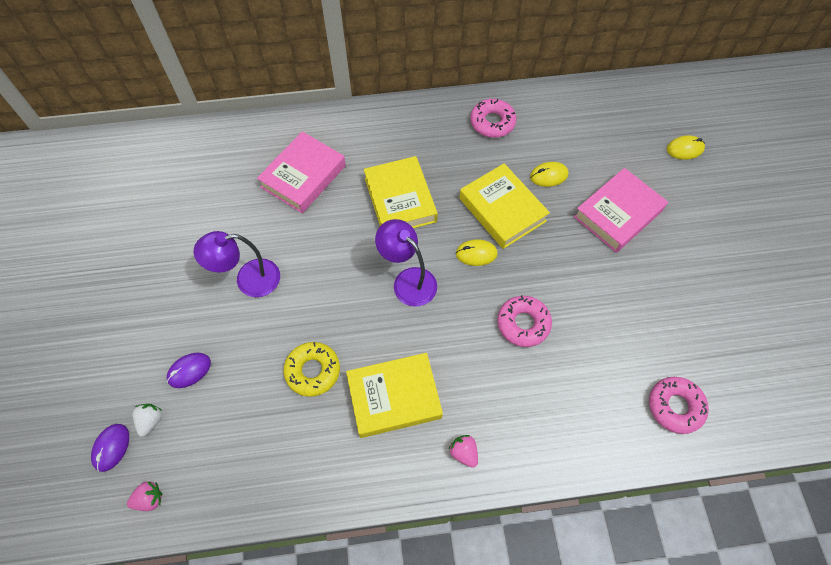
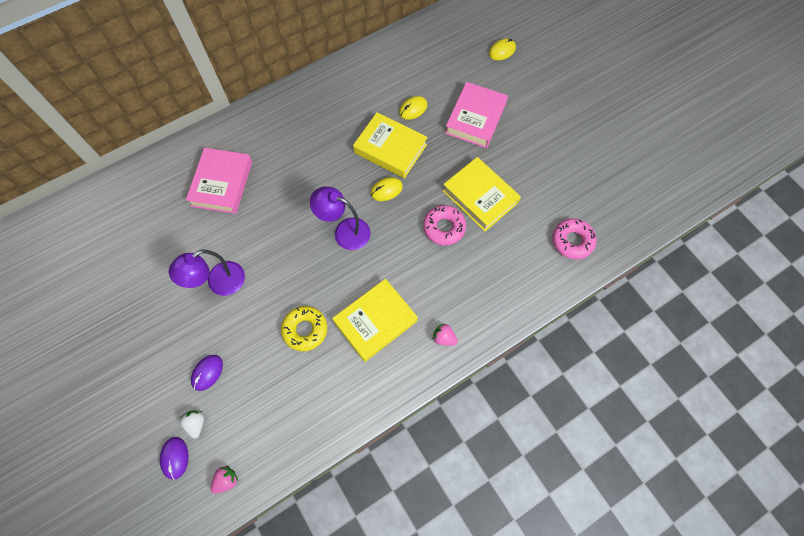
camera: 25 degrees left, 5 degrees up
(400, 200) = (309, 172): yellow book -> yellow book (480, 197)
(492, 122) = (352, 83): pink donut -> none

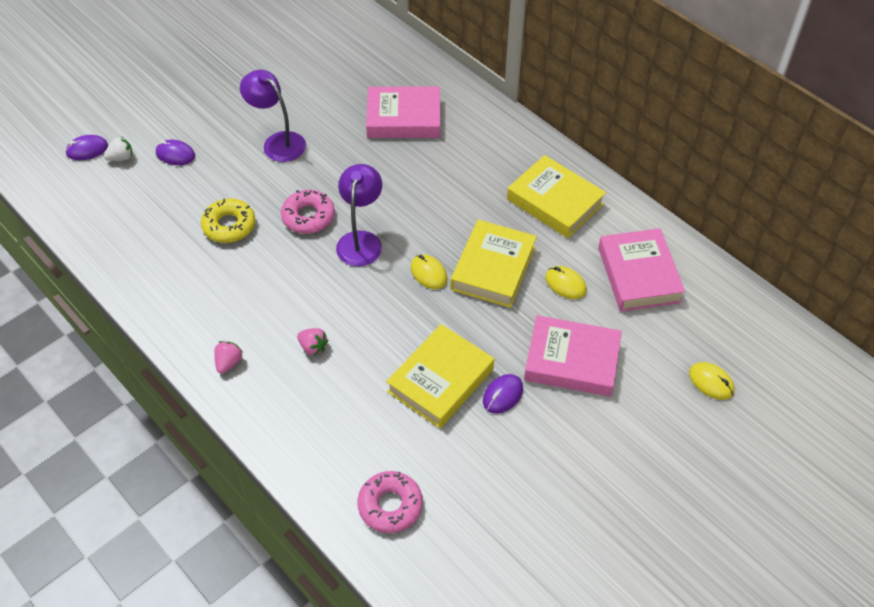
camera: 80 degrees right, 15 degrees down
(226, 480) = (63, 193): pink strawberry -> pink strawberry (313, 347)
(375, 321) = (245, 290): yellow book -> yellow book (555, 202)
(413, 67) = (639, 275): none -> pink book
(444, 227) = (384, 344): pink donut -> pink donut (308, 217)
(496, 162) = (502, 395): none -> purple mouse

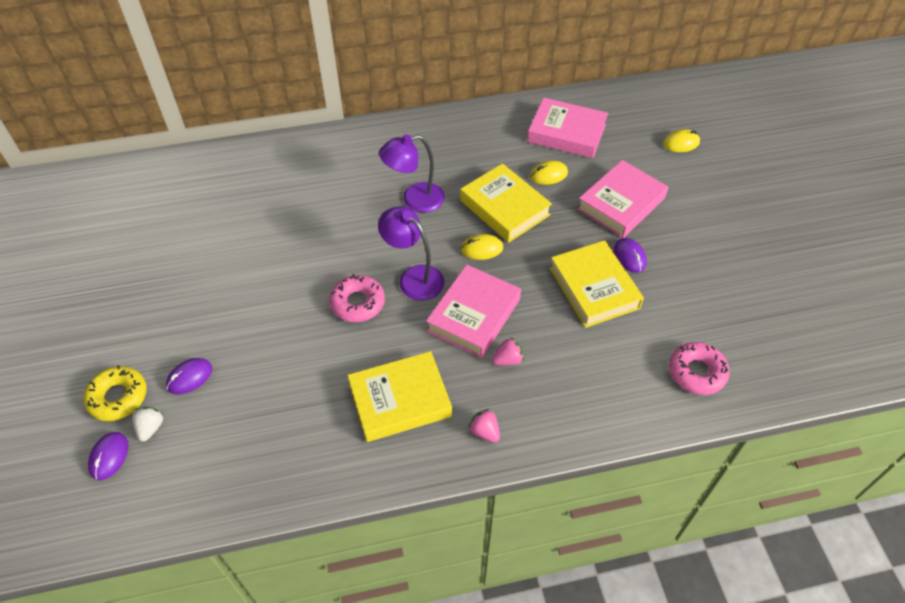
camera: 60 degrees left, 0 degrees up
(229, 226) = (321, 368): yellow donut -> yellow donut (118, 397)
(278, 142) = (247, 288): purple lamp -> purple lamp (414, 200)
(404, 118) = (299, 191): pink book -> pink book (473, 315)
(555, 202) = (465, 144): yellow book -> yellow book (400, 400)

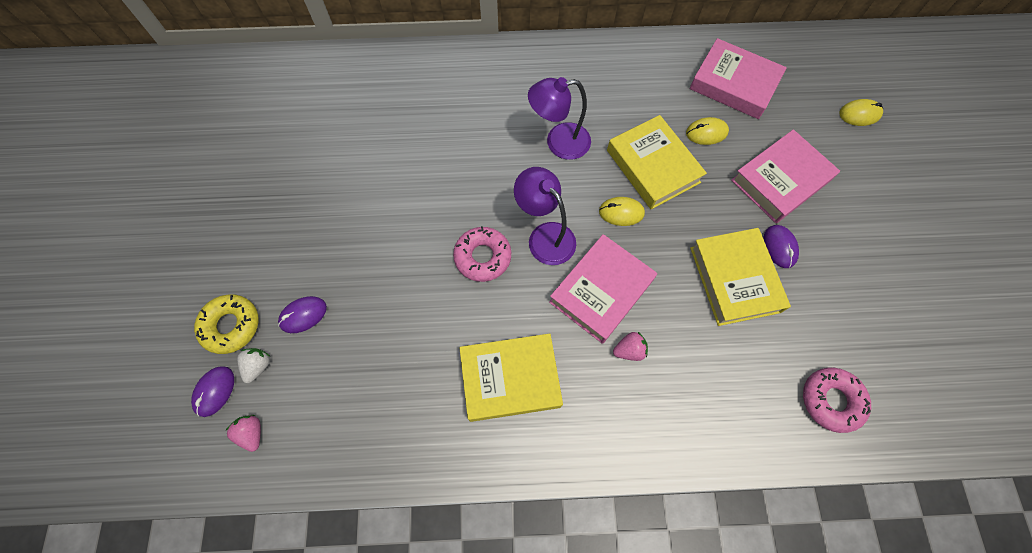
camera: 10 degrees right, 15 degrees up
(485, 431) = (593, 431): pink strawberry -> pink strawberry (252, 433)

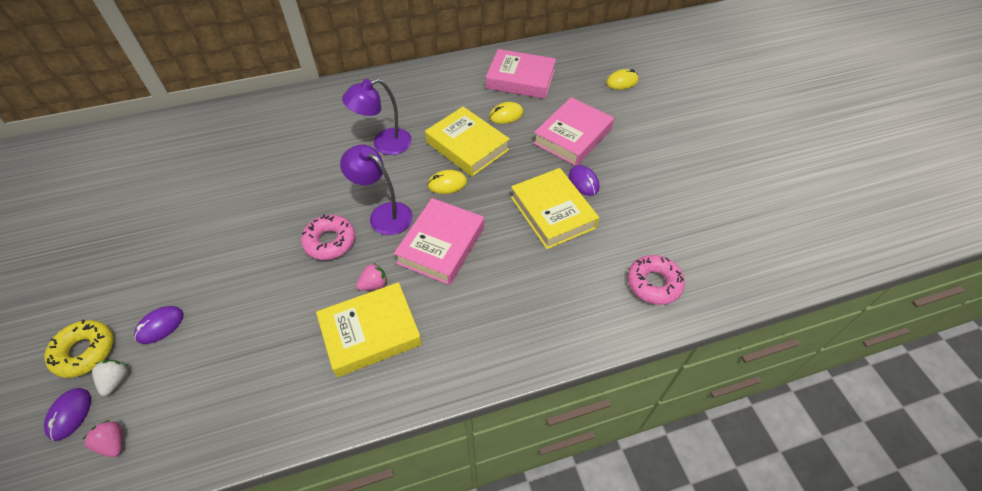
camera: 15 degrees left, 15 degrees down
(629, 350) = (475, 285): pink strawberry -> pink strawberry (374, 284)

